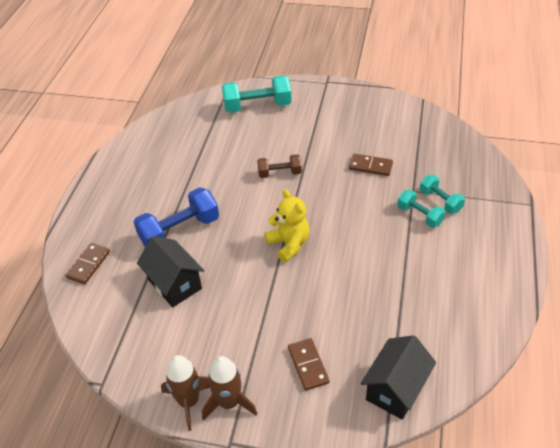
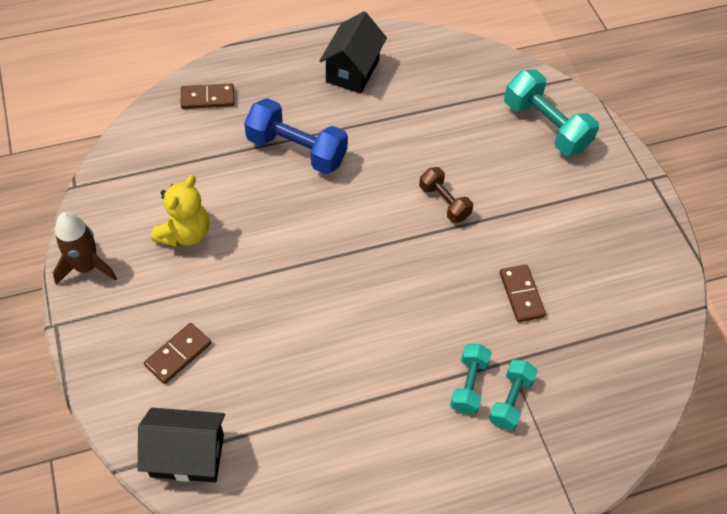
camera: 55 degrees right, 10 degrees up
(174, 284) = (222, 182): black house -> black house (352, 71)
(229, 402) = (100, 302): brown rocket -> none
(289, 244) = (337, 262): yellow teddy bear -> yellow teddy bear (185, 233)

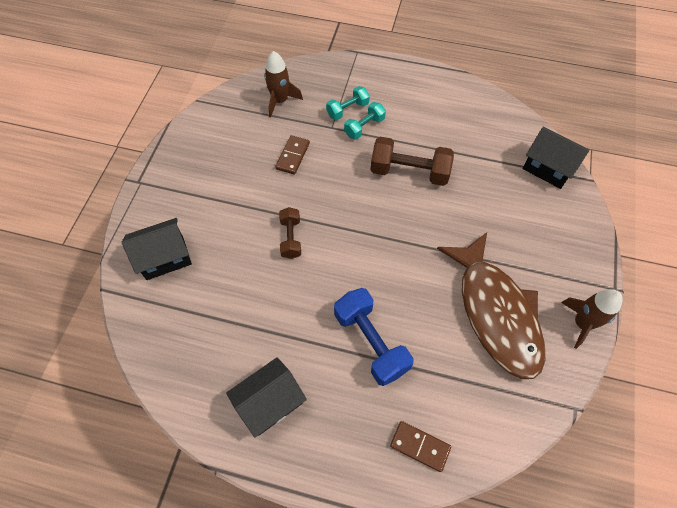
camera: 145 degrees left, 5 degrees up
(178, 354) = (533, 226): brown domino -> none
(185, 233) = (495, 312): yellow teddy bear -> brown fish
(368, 349) = (409, 172): none -> brown dumbbell
(545, 126) = (165, 258): turquoise dumbbell -> black house
(606, 364) = (280, 101): none -> brown rocket

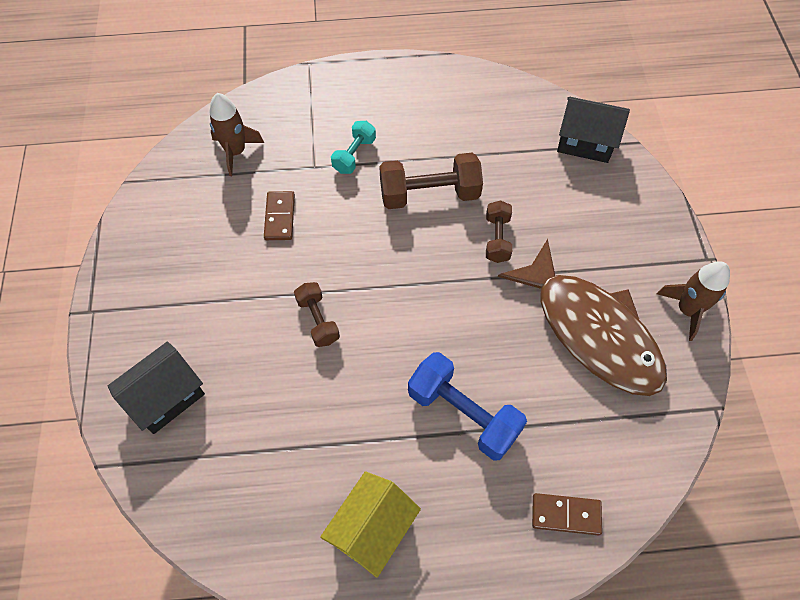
camera: 20 degrees left, 0 degrees up
(270, 403) = (372, 530): black house -> yellow house
(347, 110) = (325, 139): turquoise dumbbell -> none
(448, 220) = (497, 239): none -> brown dumbbell

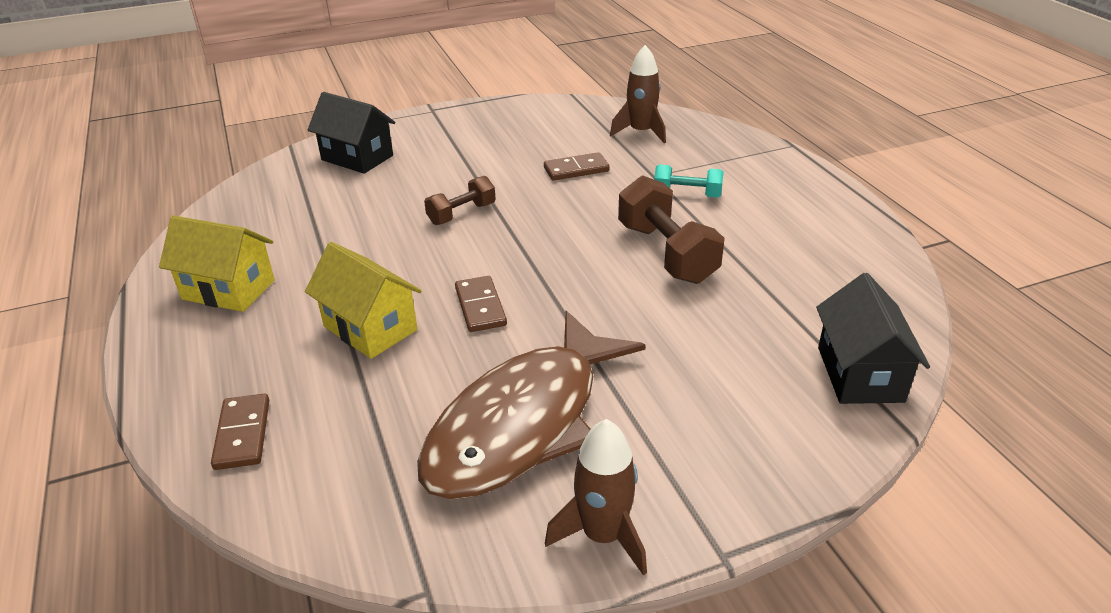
camera: 75 degrees right, 25 degrees down
(458, 331) = (480, 306): none -> brown domino
(463, 414) = (370, 328): blue dumbbell -> yellow house
(497, 239) = (631, 315): brown dumbbell -> none

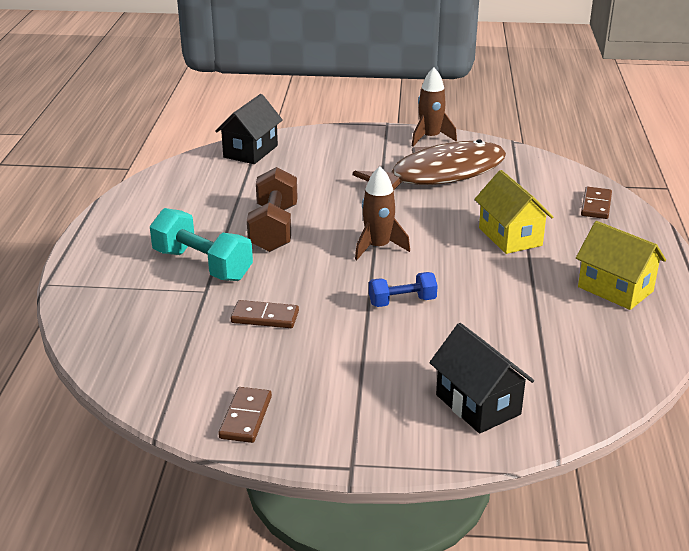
camera: 155 degrees left, 5 degrees down
(461, 214) = (402, 302): brown dumbbell -> blue dumbbell
(480, 306) = (429, 230): brown domino -> brown domino (245, 417)
(641, 132) = (154, 343): brown rocket -> brown rocket (378, 247)
(687, 195) = (202, 265): turquoise dumbbell -> turquoise dumbbell, size x1.71

